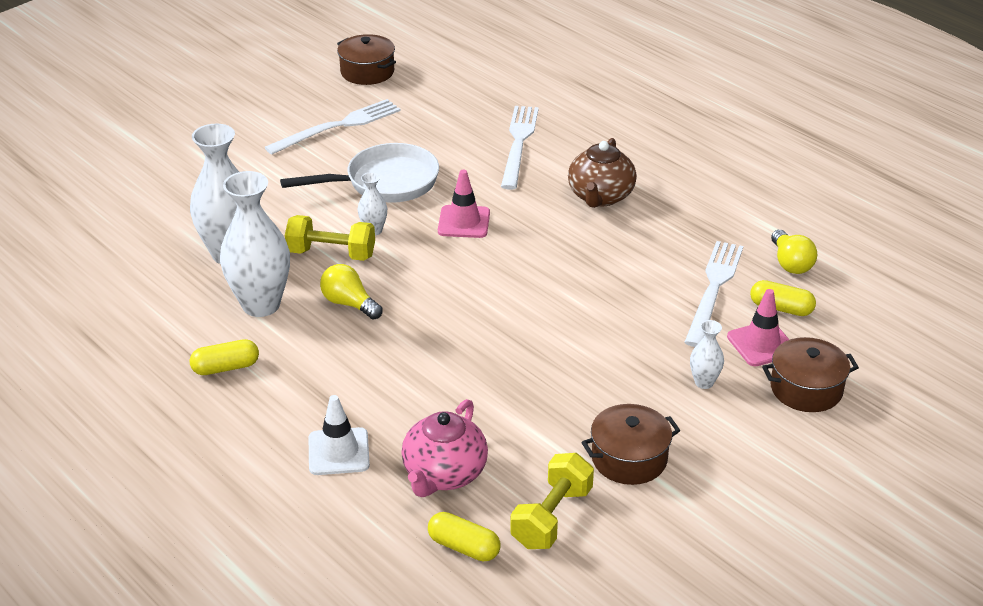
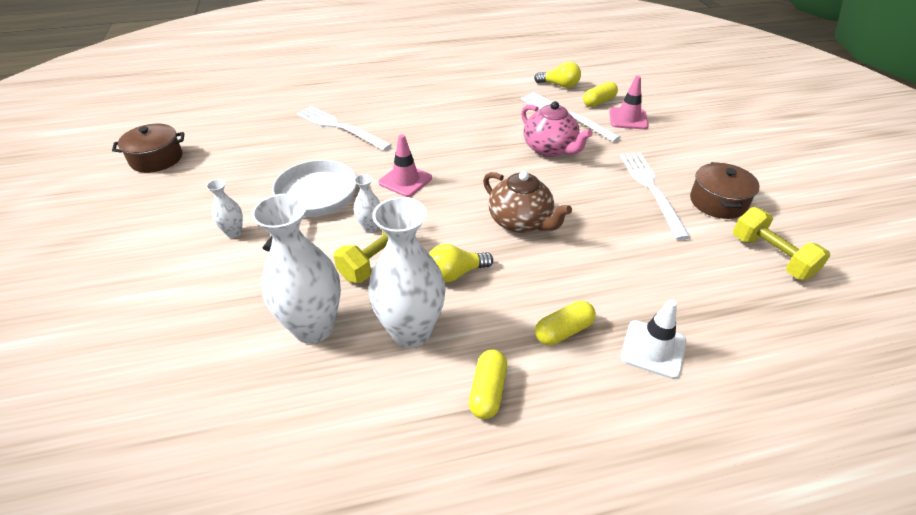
camera: 60 degrees left, 5 degrees up
(338, 126) = (207, 198): white fork -> white fork (651, 190)
(444, 474) = (705, 294): pink teapot -> pink teapot (550, 149)
(464, 547) = (796, 313): yellow capsule -> yellow capsule (563, 331)
(600, 196) = (434, 119): brown teapot -> brown teapot (521, 222)
(704, 382) = (653, 149): white vase -> white vase (234, 232)
(806, 389) = (677, 120): brown pot -> none

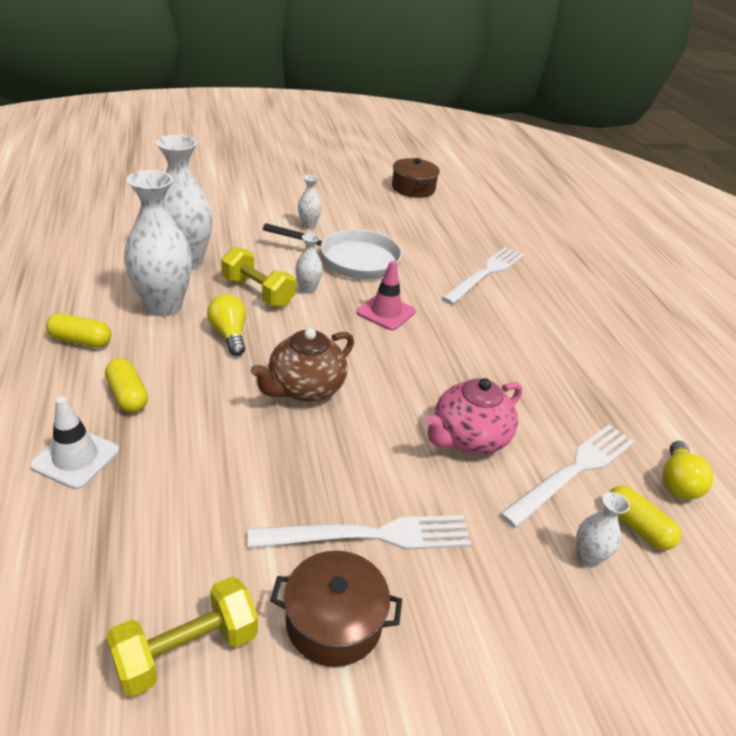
camera: 85 degrees right, 5 degrees down
(628, 119) = (587, 558): pink traffic cone -> white vase

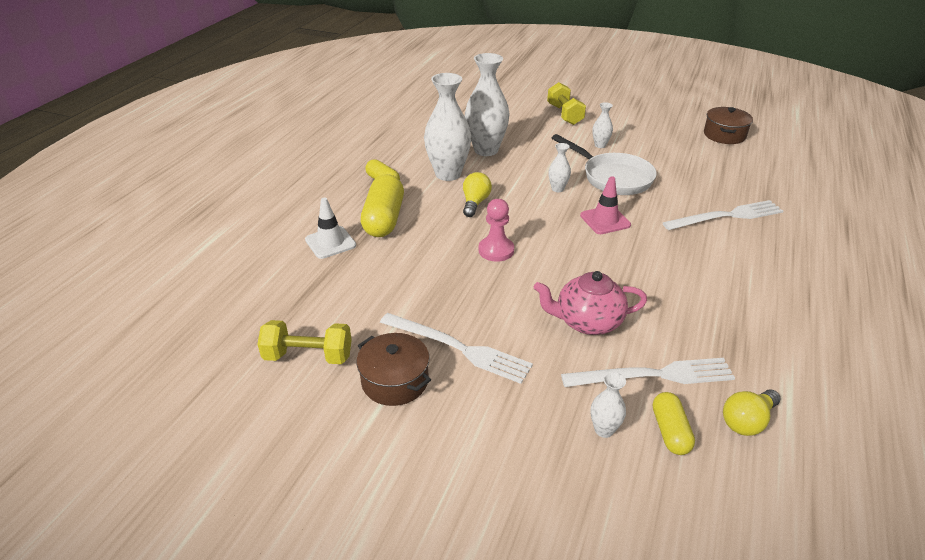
camera: 40 degrees right, 0 degrees up
(127, 395) = (384, 219): yellow capsule -> yellow capsule, size x1.75
(258, 292) = (518, 181): yellow dumbbell -> yellow dumbbell (564, 114)
(305, 388) = (496, 250): brown teapot -> pink pawn

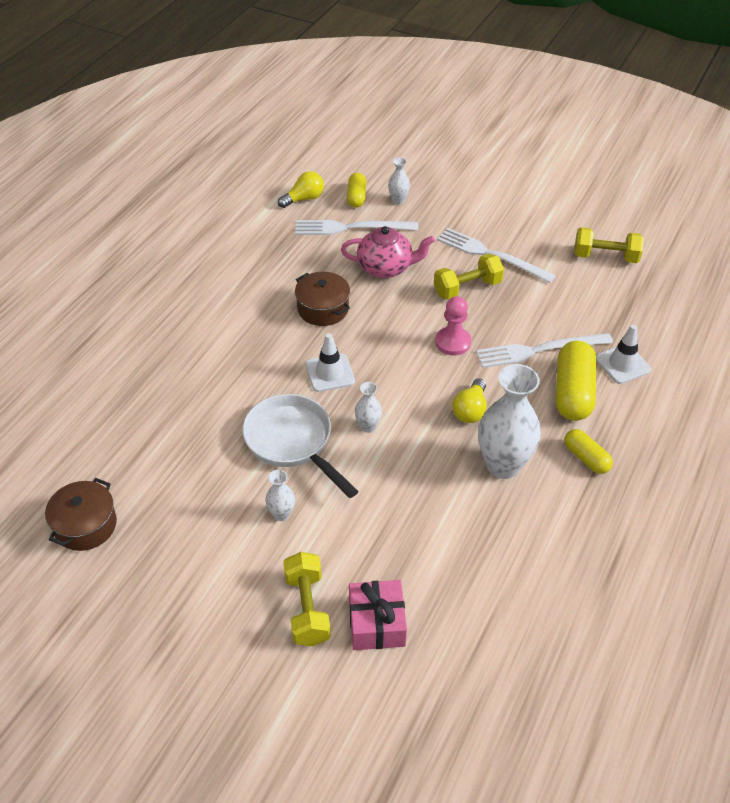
camera: 175 degrees left, 10 degrees up
(395, 381) = (537, 236): brown pot -> brown pot (323, 309)
(486, 150) = (449, 515): white vase -> none
(486, 304) = (467, 288): none -> yellow dumbbell
(522, 112) = (377, 623): none -> pink gift
(605, 220) = (330, 373): pink traffic cone -> white traffic cone
(726, 216) = (195, 369): white fork -> white fork (539, 350)

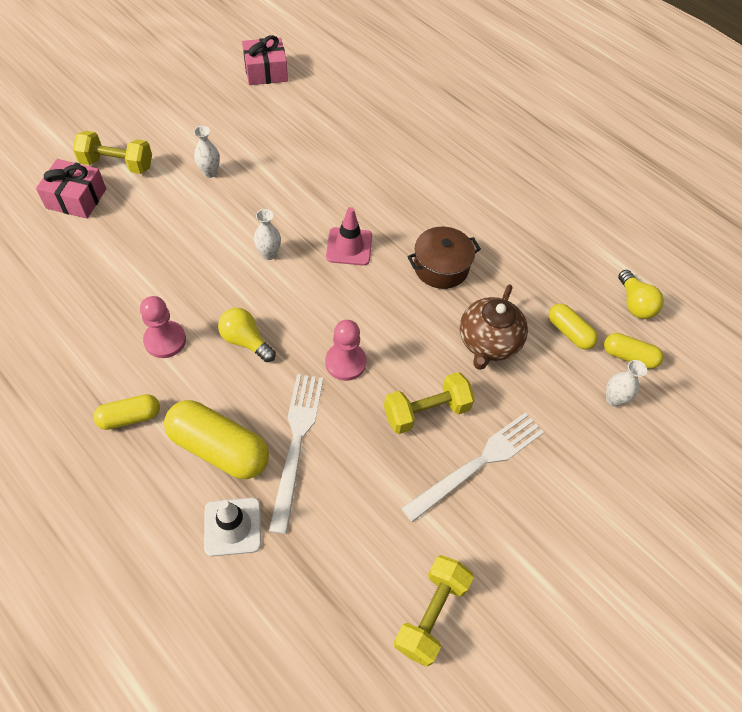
camera: 105 degrees right, 10 degrees up
(85, 525) = (266, 72): brown pot -> pink gift
(292, 442) = (279, 198): white pan -> none
(330, 373) = (349, 246): white traffic cone -> pink traffic cone
(351, 228) = (569, 332): white fork -> yellow capsule
(386, 268) = (488, 342): pink teapot -> brown teapot
(467, 288) = (426, 411): yellow dumbbell -> yellow dumbbell turned 75 degrees clockwise
(503, 465) = (165, 340): white vase -> pink pawn

